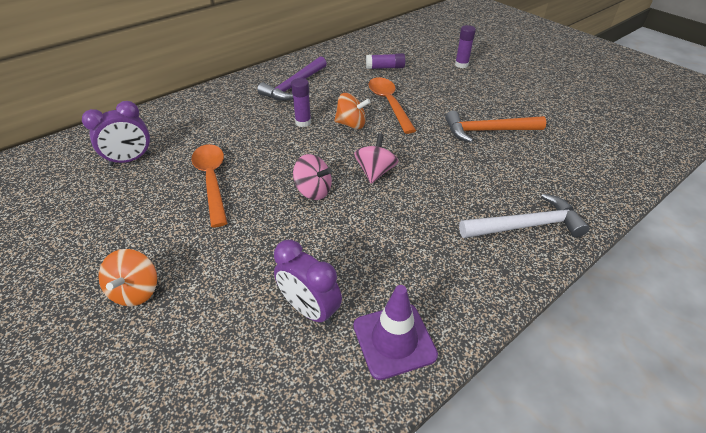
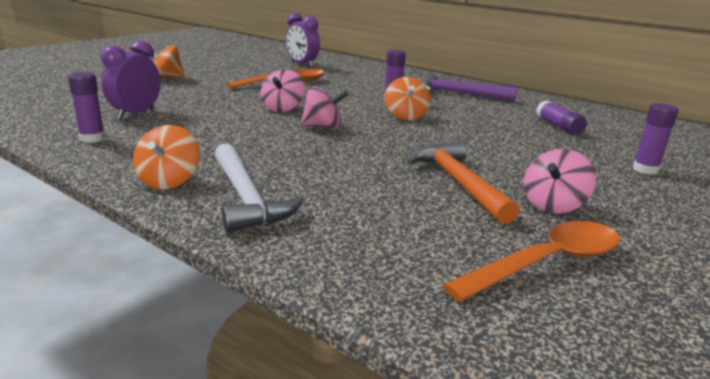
camera: 75 degrees right, 20 degrees down
(389, 103) = (469, 130): orange spoon -> orange spoon (547, 263)
(394, 340) = (92, 138): purple traffic cone -> purple glue stick
(502, 269) = (169, 181): none -> orange spinning top
(514, 108) = (553, 205): none -> pink spinning top

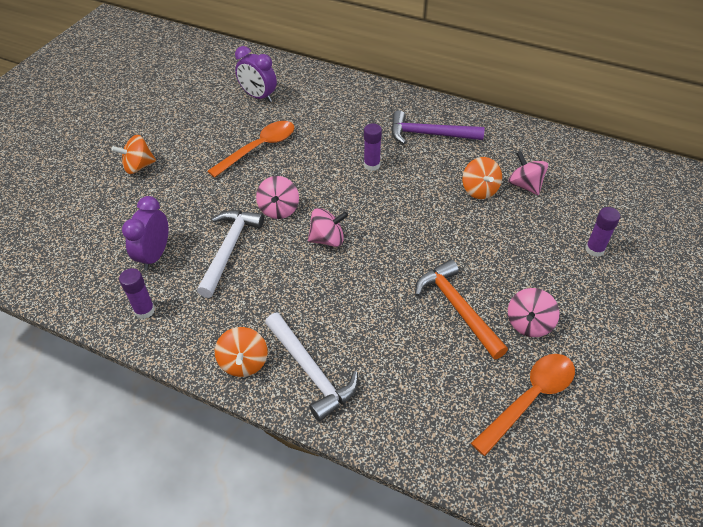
camera: 10 degrees left, 25 degrees up
(214, 120) = (229, 249): none -> white hammer
(406, 116) = (392, 198): orange spinning top -> orange spinning top (479, 190)
(558, 126) = (525, 185): purple glue stick -> pink spinning top

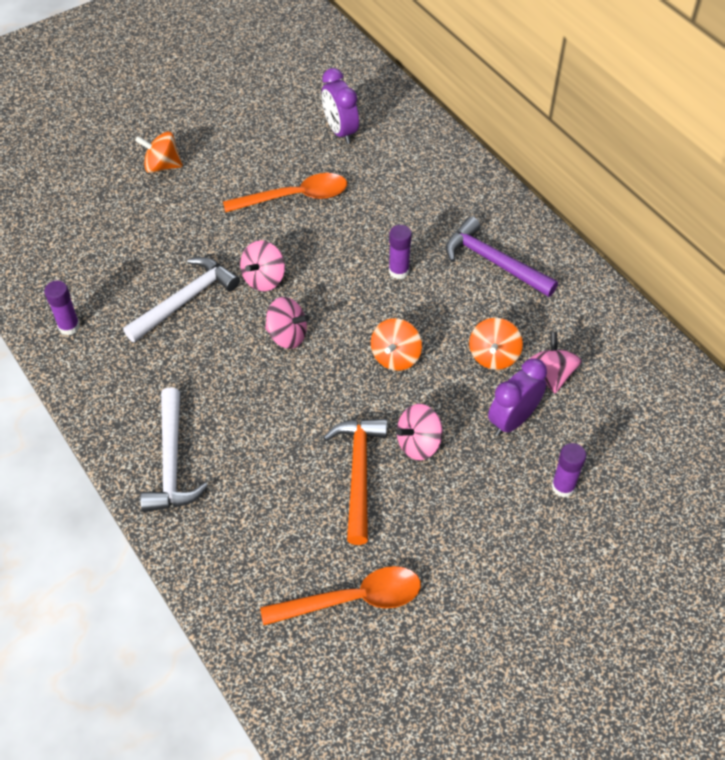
camera: 30 degrees right, 5 degrees up
(154, 255) = (114, 273): purple clock -> purple clock (512, 420)
(244, 362) = (119, 422): orange spinning top -> orange spinning top (395, 357)
(529, 324) = (418, 527): pink spinning top -> pink spinning top (418, 443)

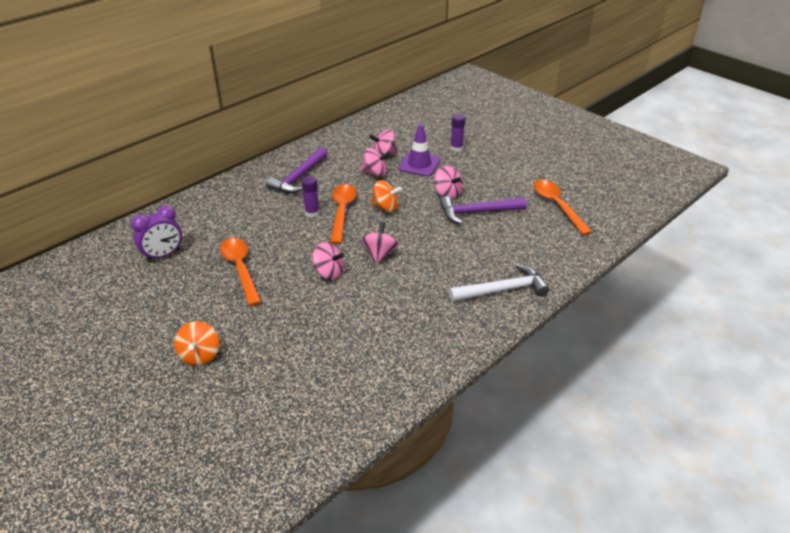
camera: 100 degrees left, 15 degrees down
(69, 326) = (400, 374): purple glue stick -> none
(186, 300) = (357, 310): white hammer -> none
(359, 473) = (477, 212): orange hammer -> purple hammer
(395, 304) = (342, 212): none -> orange spoon
(493, 356) = (375, 173): orange spinning top -> pink spinning top
(512, 420) = (419, 165): purple clock -> purple traffic cone

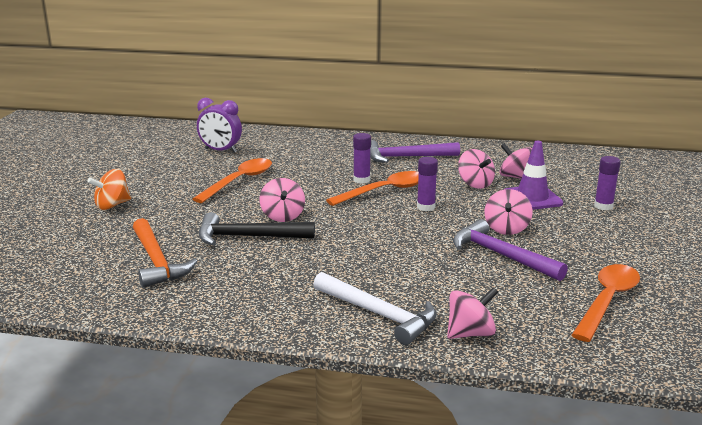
camera: 55 degrees right, 15 degrees down
(335, 362) = (157, 261): none -> orange hammer
(344, 302) = (248, 237): none -> black hammer
(380, 254) = (345, 229): pink spinning top -> pink spinning top (470, 333)
(385, 207) = (426, 207): orange spinning top -> purple glue stick

